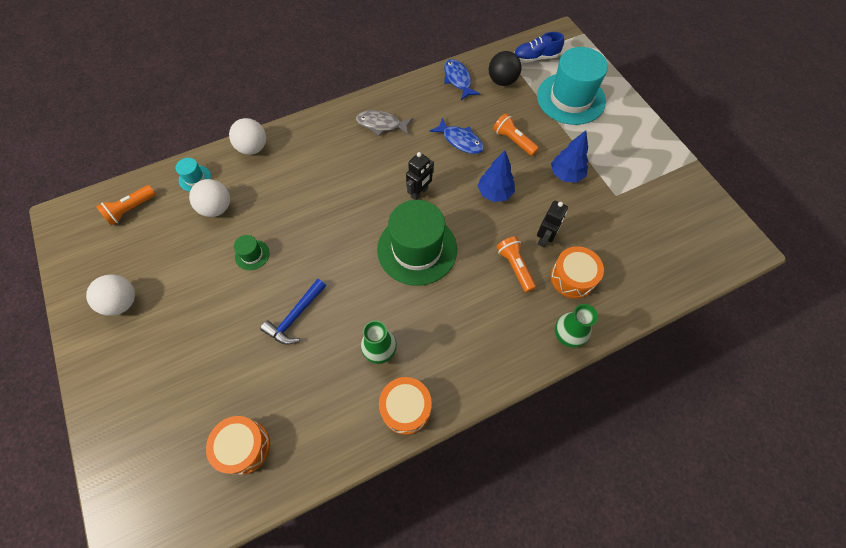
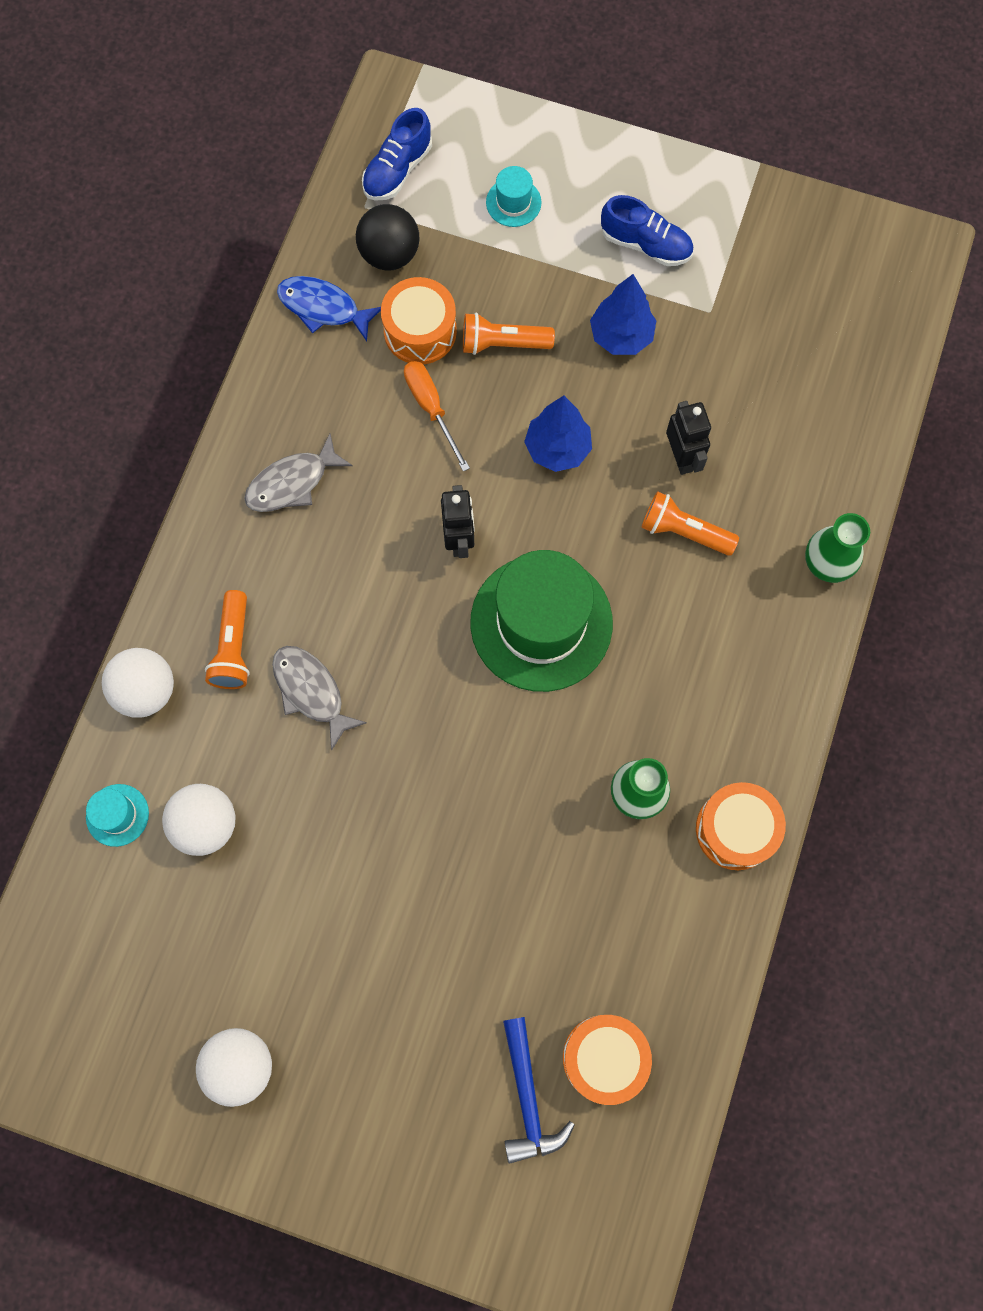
camera: 45 degrees left, 10 degrees up
(130, 209) = (82, 947): orange flashlight -> orange flashlight (233, 648)
(252, 255) = (336, 837): green hat -> none
(295, 316) = (487, 857): blue hammer -> blue hammer (527, 1097)
(305, 197) = (311, 691): none -> grey fish
(460, 141) = (431, 408): blue fish -> orange screwdriver
(571, 98) = (513, 202): turquoise hat -> turquoise hat, size x0.43
(572, 278) = (764, 481): orange drum -> orange drum (420, 331)
(612, 151) = (645, 244): none -> blue shoe

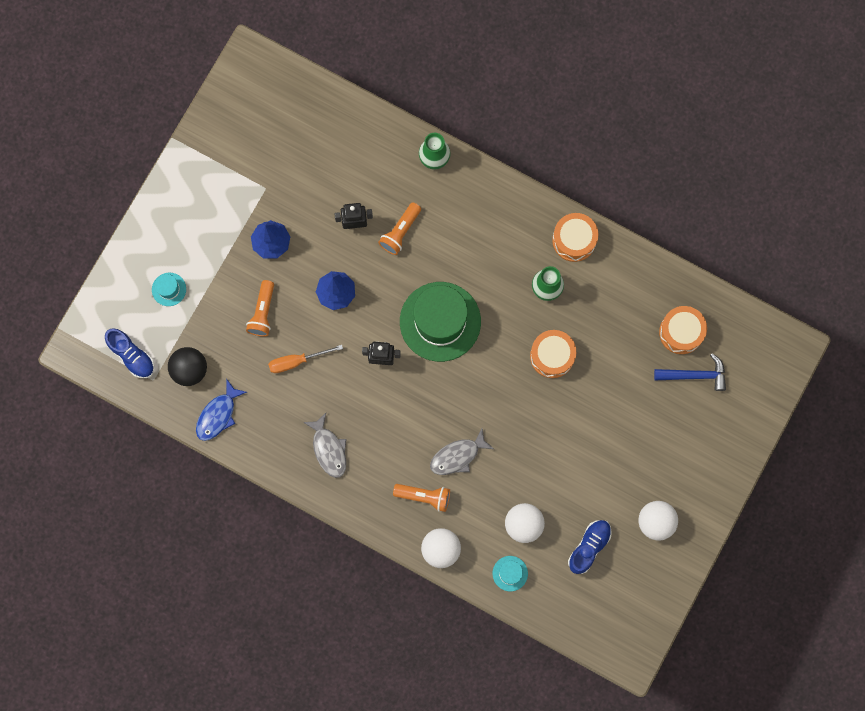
camera: 80 degrees left, 5 degrees up
(420, 331) = (245, 359): orange drum -> orange drum (552, 356)
(645, 244) = (213, 216): blue shoe -> blue shoe (589, 547)

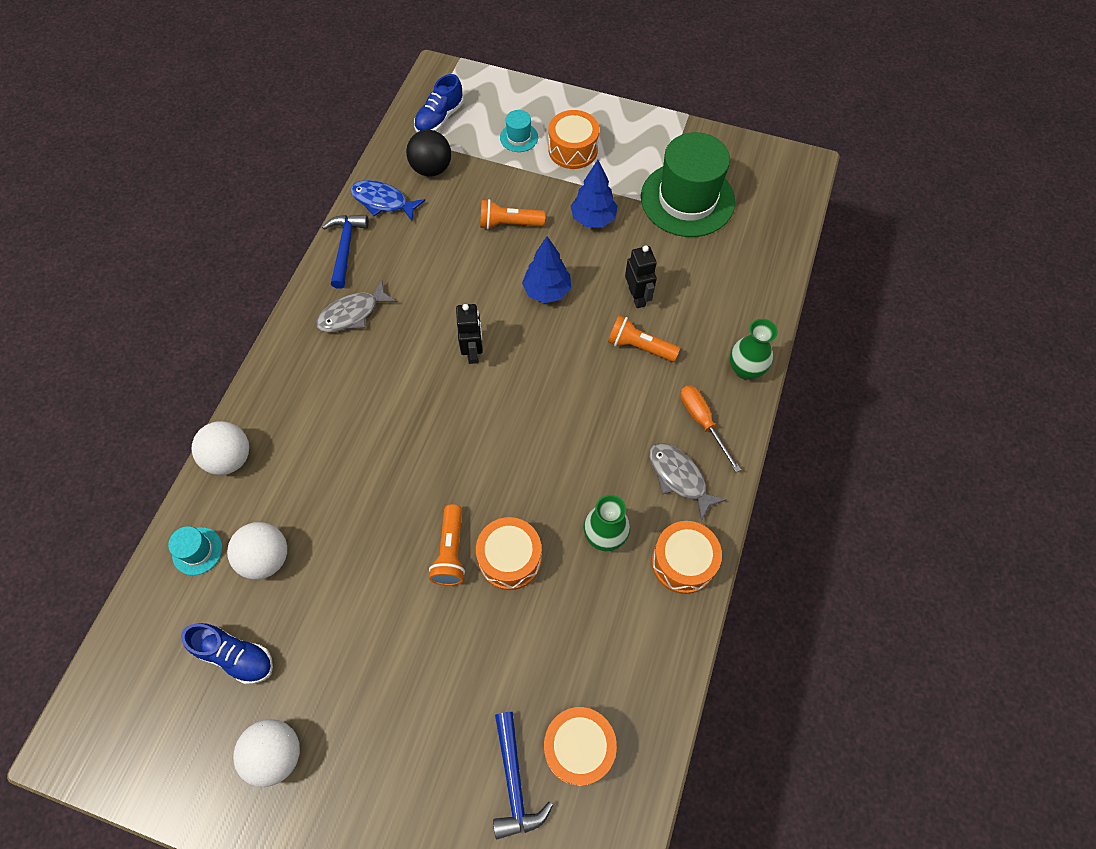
camera: 80 degrees right, 15 degrees down
(192, 245) = (573, 150): none -> orange drum
(262, 450) = (346, 248): none -> blue hammer
(297, 361) = (456, 265): orange screwdriver -> orange screwdriver (702, 422)
(424, 497) = (299, 427): orange flashlight -> orange flashlight (450, 552)
(440, 321) = (533, 409): green hat -> green hat (687, 199)
(457, 456) = (356, 459): grey fish -> grey fish (679, 477)

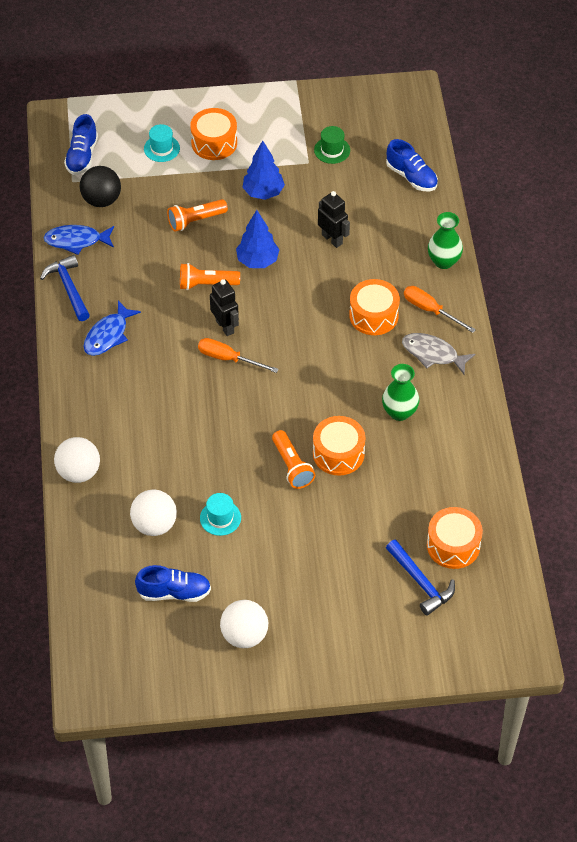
camera: 25 degrees left, 10 degrees down
(197, 551) = (97, 541): turquoise hat -> turquoise hat (220, 518)
(352, 314) = (108, 335): grey fish -> blue fish
(456, 390) = (228, 359): none -> orange screwdriver
(639, 346) = (354, 275): orange flashlight -> orange flashlight (206, 284)
(683, 562) = (465, 407): orange drum -> orange drum (373, 315)
(687, 199) = (332, 150): green hat -> green hat, size x0.43
(757, 258) = (411, 177): none -> blue shoe

